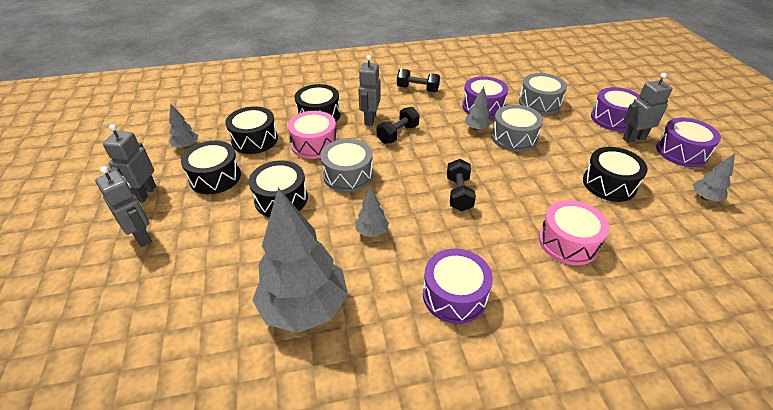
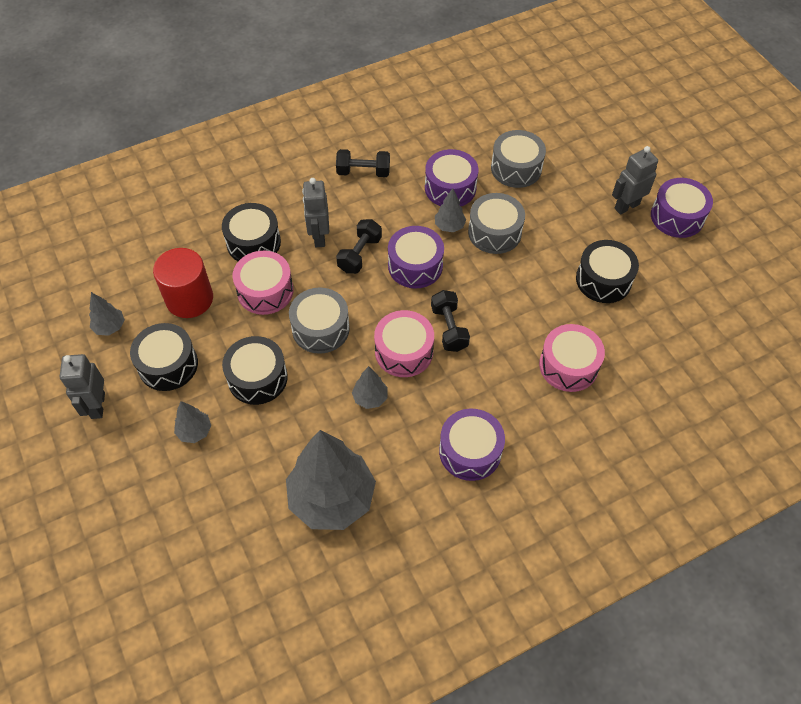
camera: 15 degrees left, 15 degrees up
(142, 236) = (126, 460): grey robot -> none
(254, 140) = (189, 299): black drum -> red cylinder
(413, 203) = (404, 351): none -> pink drum
(613, 118) = (602, 178): purple drum -> purple drum (415, 266)
(705, 198) = (699, 278): grey tree -> grey tree (194, 431)

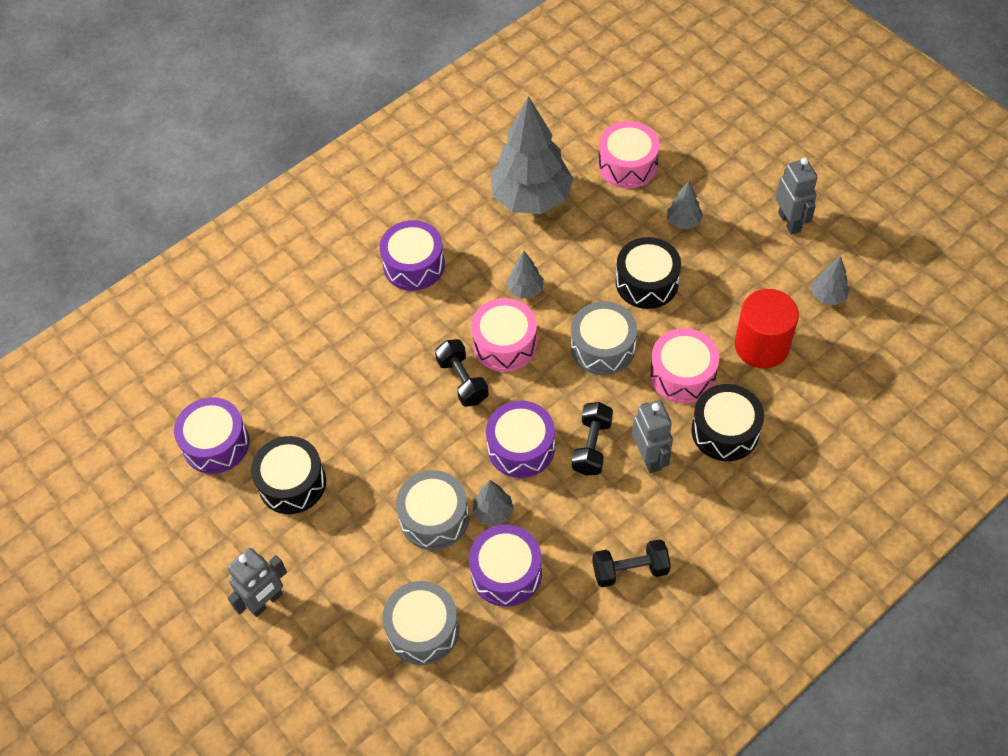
camera: 170 degrees right, 0 degrees up
(168, 365) = (744, 274): black drum -> none
(568, 365) = (325, 370): pink drum -> pink drum (627, 165)
(677, 217) = (198, 601): purple drum -> purple drum (216, 444)

